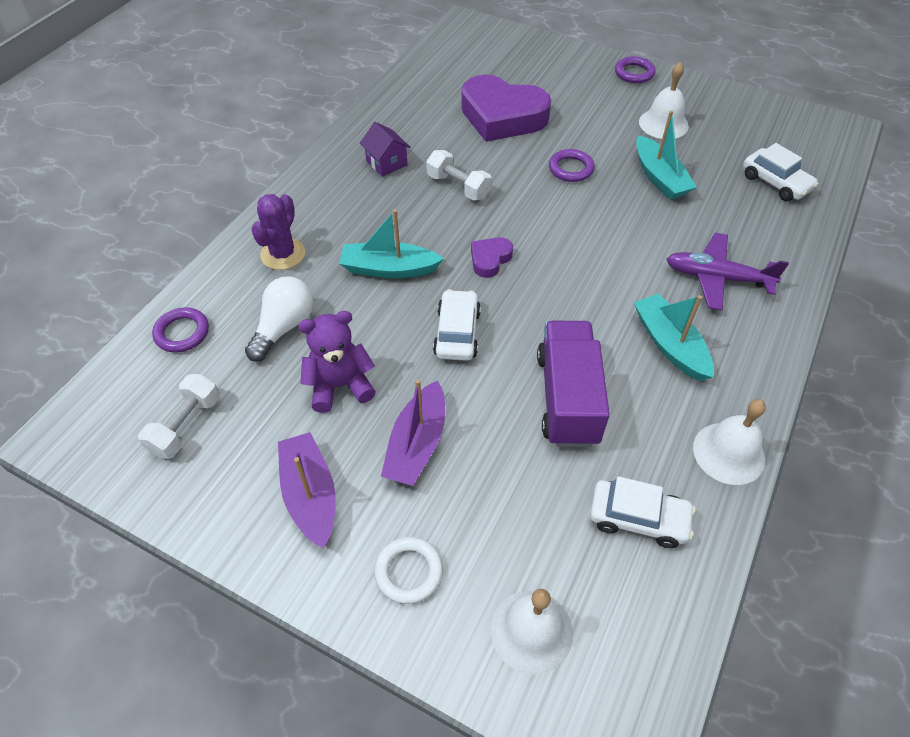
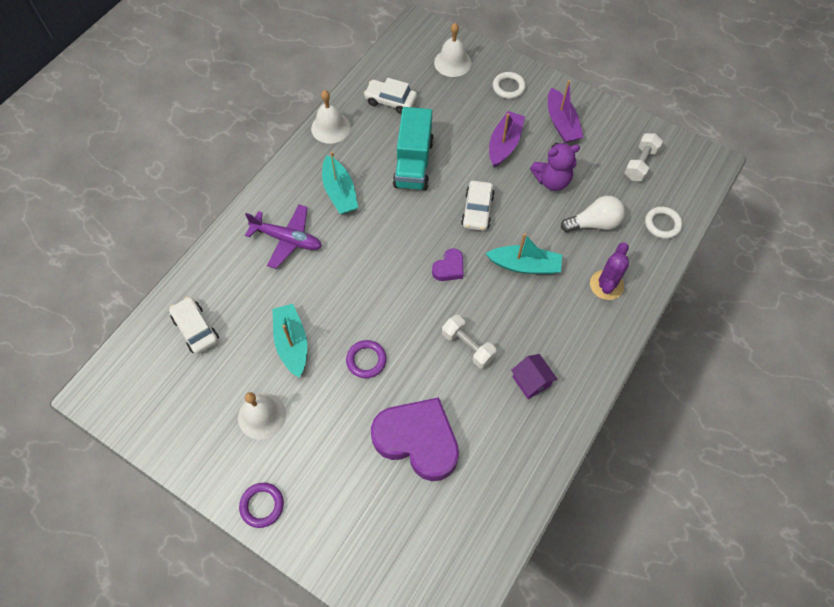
camera: 175 degrees left, 10 degrees up
(182, 333) = (662, 224): purple ring -> white ring
(284, 327) = (594, 223): white light bulb -> white light bulb turned 135 degrees counterclockwise
(567, 398) = (413, 163): purple truck -> turquoise truck

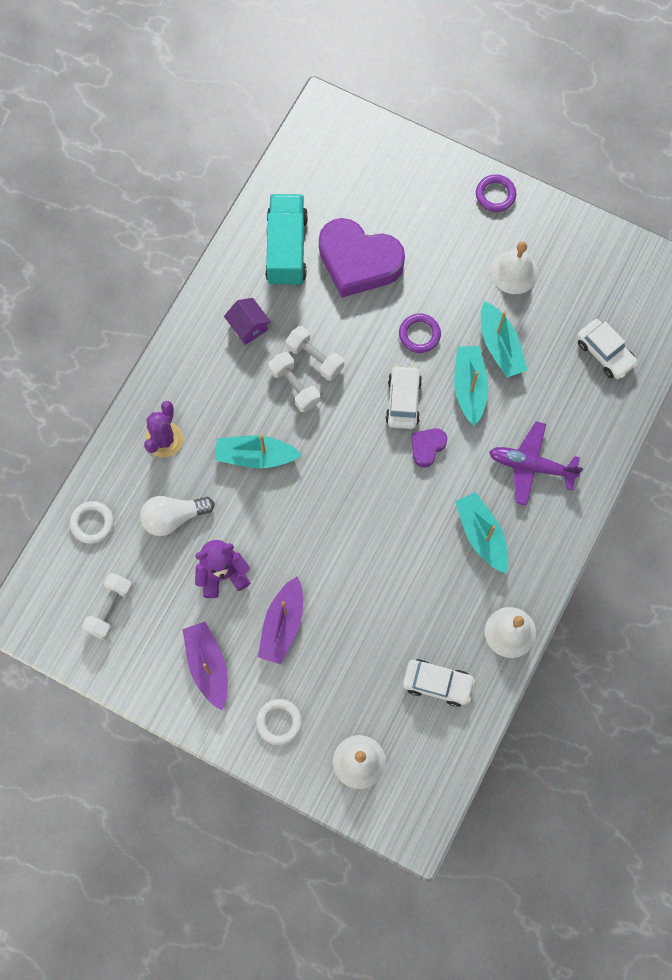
camera: 175 degrees right, 10 degrees up
(328, 308) = (469, 387): none -> turquoise boat
(413, 163) = (396, 585): turquoise truck -> turquoise truck (287, 249)
(449, 268) = (341, 445): purple heart -> purple heart (427, 447)
(477, 210) = (312, 523): white car -> white car (403, 401)
(488, 321) = (294, 386): none -> white dumbbell

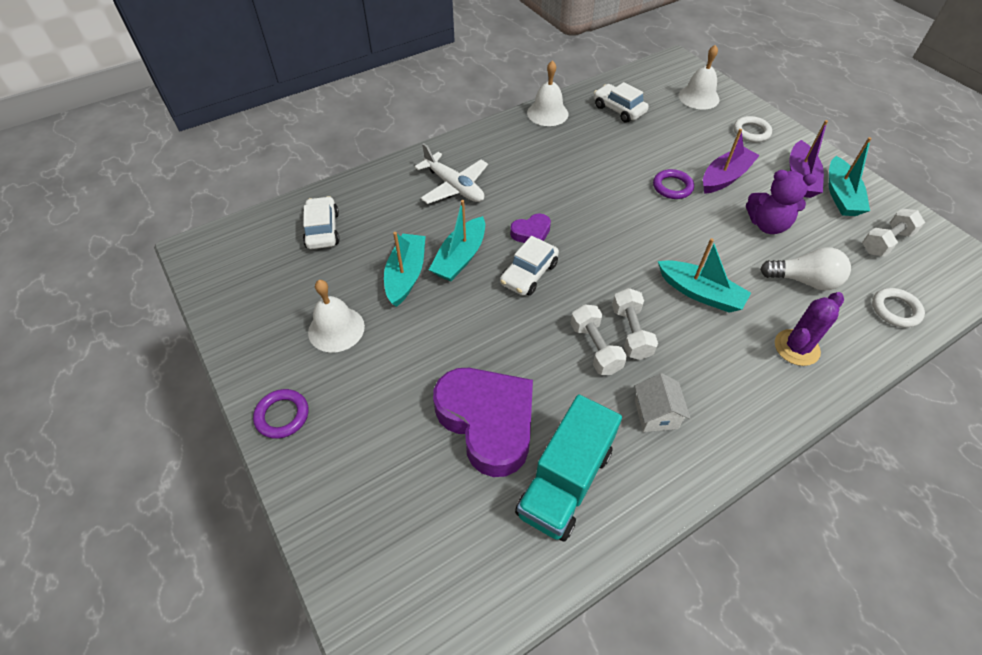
camera: 150 degrees left, 20 degrees down
(248, 327) = (656, 414): purple house -> white house
(419, 334) = (473, 319): purple ring -> purple ring (672, 187)
(481, 535) = (528, 165): turquoise boat -> turquoise boat (840, 195)
(531, 466) = (454, 187): purple plane -> white plane

